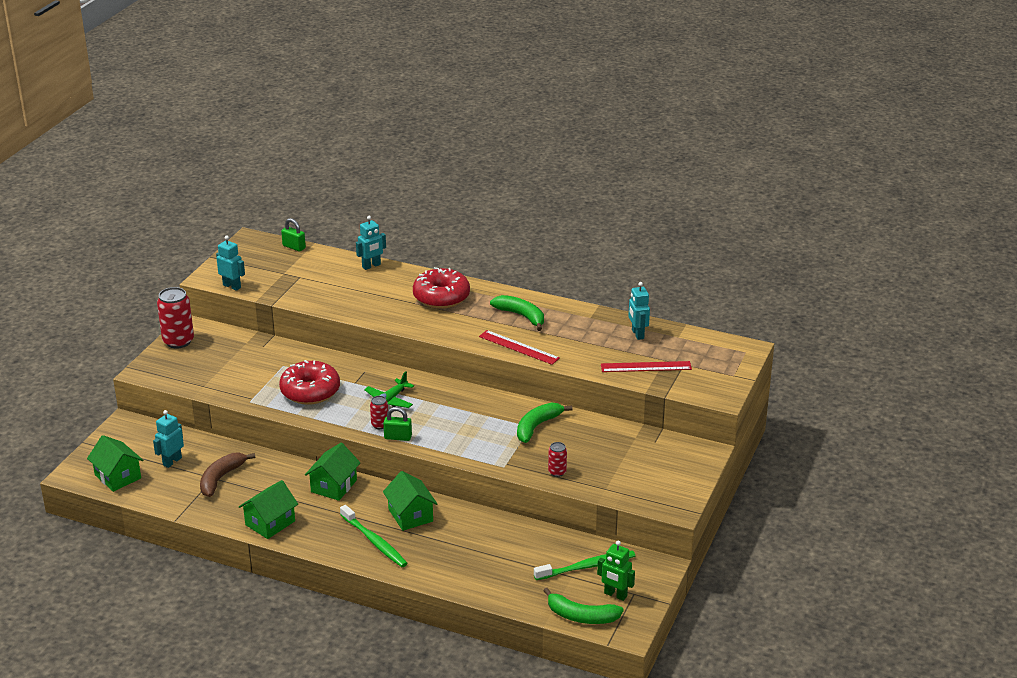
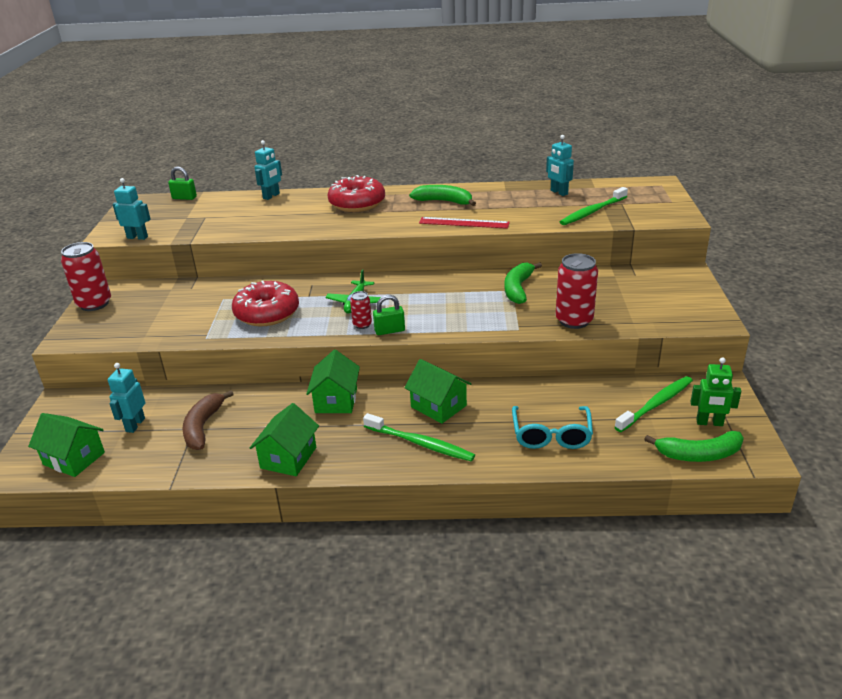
camera: 20 degrees left, 0 degrees up
(480, 566) = (551, 435): none -> turquoise glasses
(557, 472) = (574, 320): red can -> red can, size x1.93
(646, 367) = (592, 212): red ruler -> green toothbrush

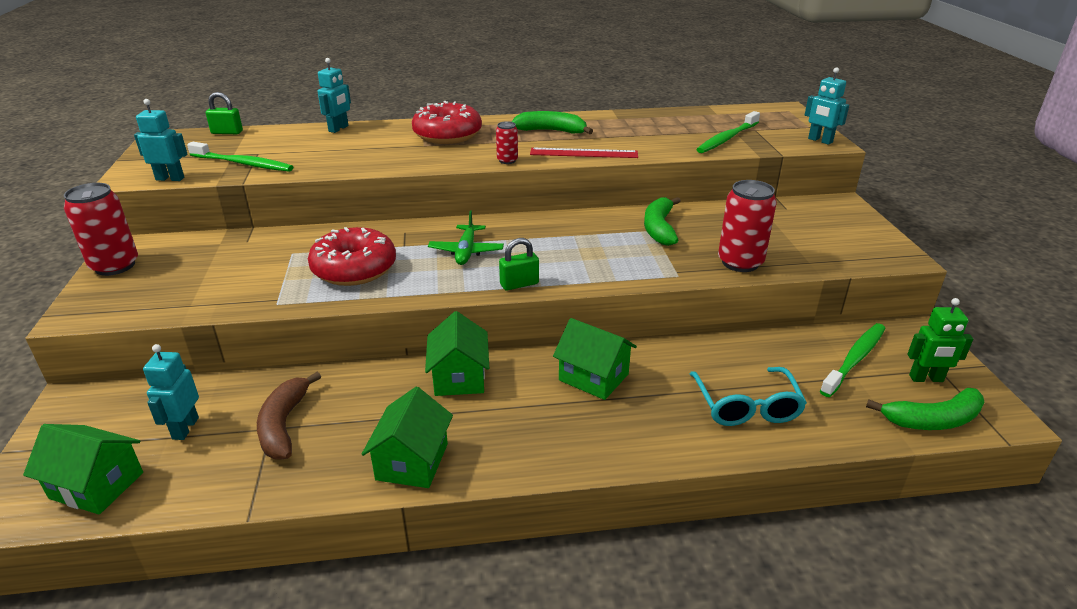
camera: 10 degrees left, 0 degrees up
(362, 325) = (482, 278): red can -> red can (507, 160)
(421, 443) = (585, 429): green toothbrush -> green toothbrush (244, 164)
(559, 192) = (679, 119): turquoise robot -> turquoise robot (820, 140)

